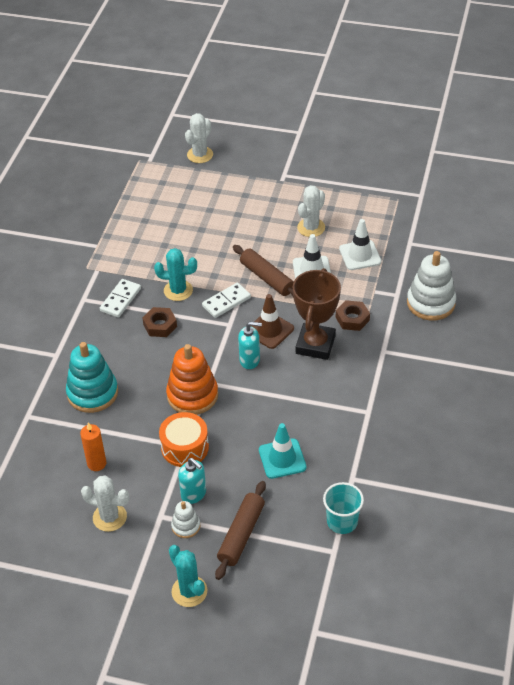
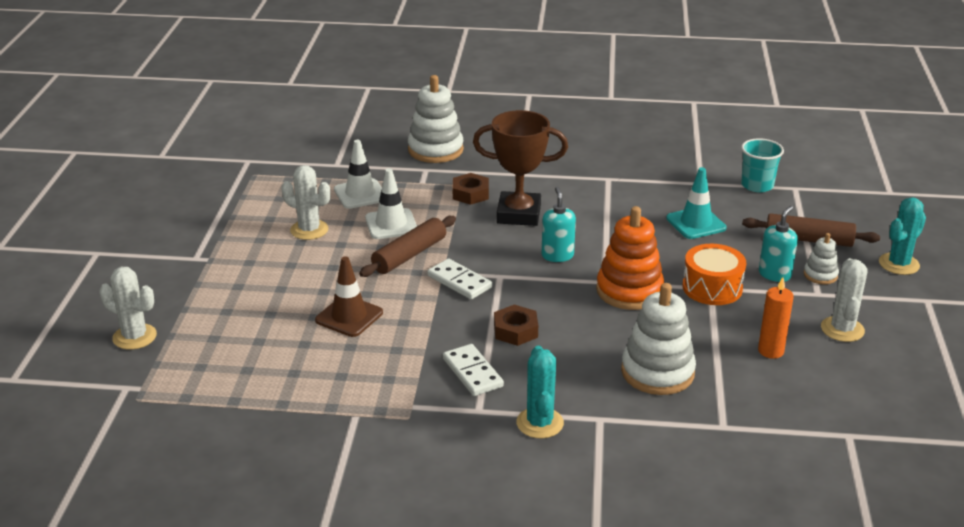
camera: 100 degrees left, 15 degrees down
(92, 393) = (657, 372): turquoise stacking toy -> white stacking toy
(120, 300) = (472, 372): white domino -> white domino turned 45 degrees clockwise
(178, 290) = (445, 323): turquoise cactus -> turquoise cactus (539, 423)
(269, 330) = (503, 246): brown traffic cone -> brown traffic cone (349, 316)

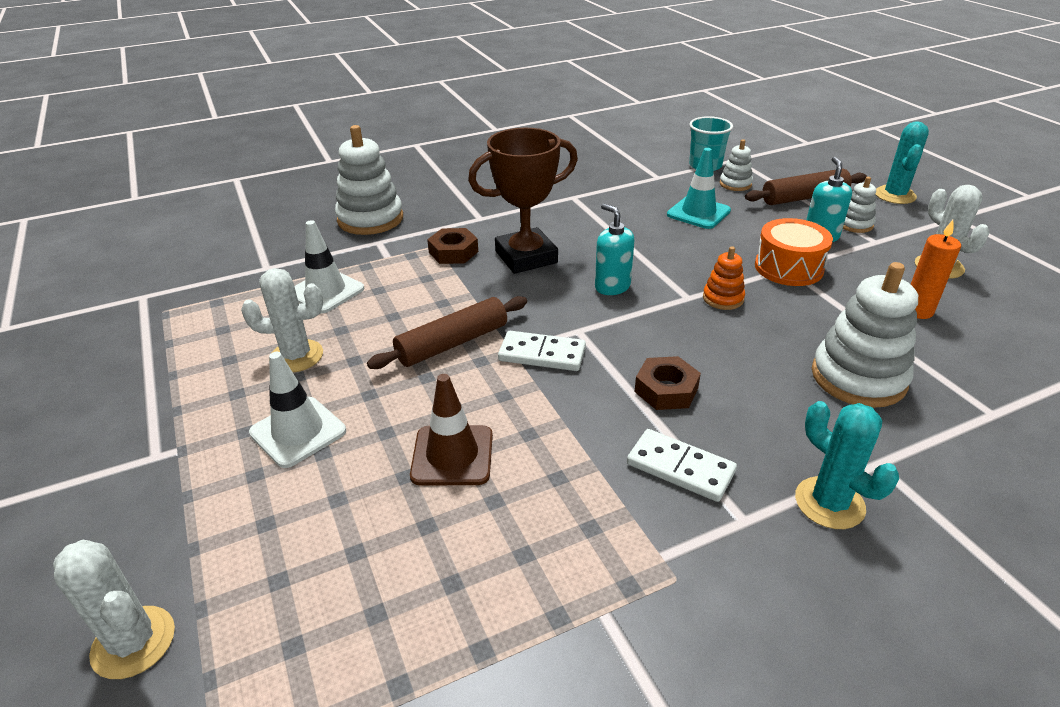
camera: 30 degrees left, 5 degrees up
(134, 337) = (133, 642): white cactus -> white cactus turned 45 degrees clockwise
(391, 224) = (396, 314): white traffic cone -> white traffic cone (298, 432)
(409, 255) = (452, 343): brown rolling pin -> brown rolling pin turned 45 degrees clockwise
(629, 291) = (723, 298): orange stacking toy -> orange stacking toy, size x0.51
(762, 209) = (735, 184): none -> white stacking toy

